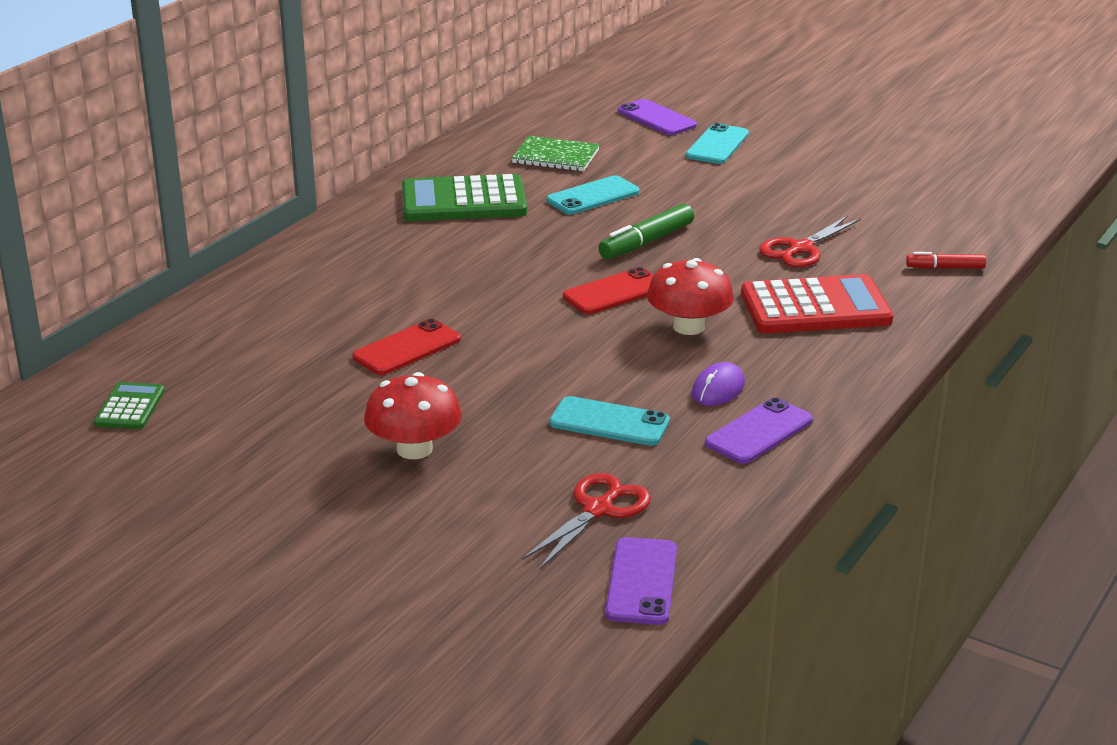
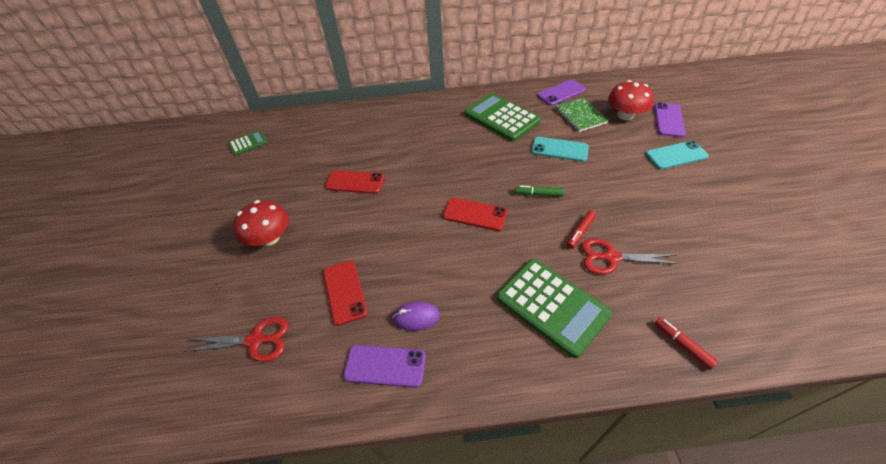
camera: 55 degrees right, 20 degrees up
(609, 422) = (345, 292): turquoise phone -> red phone
(642, 581) = (193, 405): purple phone -> purple phone (561, 93)
(646, 242) = (538, 194): green marker -> green marker, size x0.62
(688, 327) = (470, 263): red mushroom -> red mushroom (625, 115)
(741, 247) = (580, 232): none -> red marker
(815, 307) = (552, 306): red calculator -> green calculator

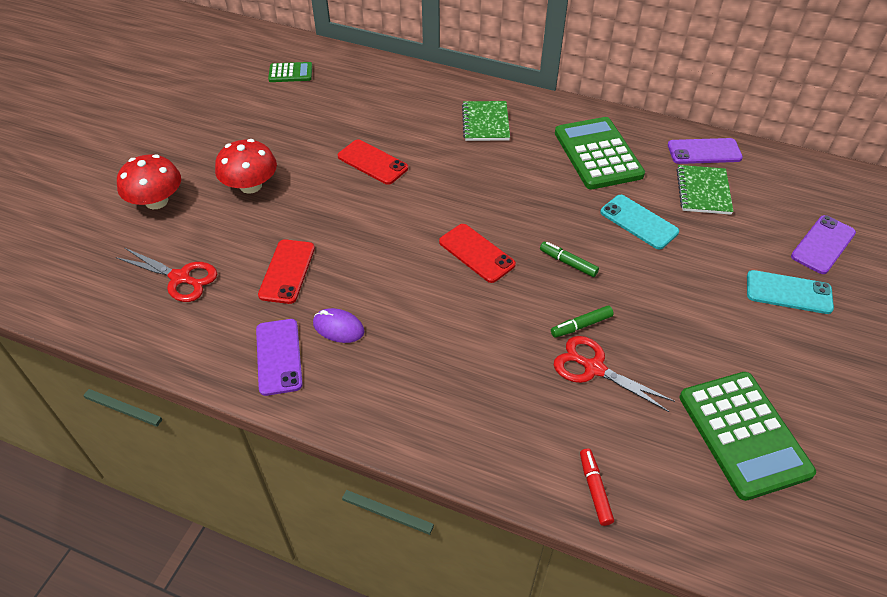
camera: 25 degrees right, 0 degrees up
(385, 365) = (279, 356): purple phone -> purple phone turned 45 degrees clockwise
(415, 125) = (485, 123): none -> green notebook
(552, 306) = (484, 384): green calculator -> green calculator (743, 434)
(580, 232) = (581, 325): red marker -> green marker
(625, 115) = (766, 214): red mushroom -> red mushroom (156, 201)

